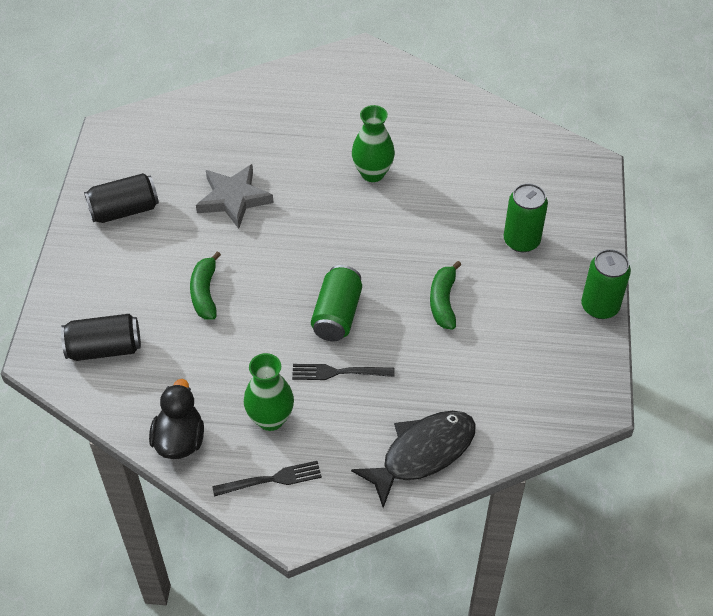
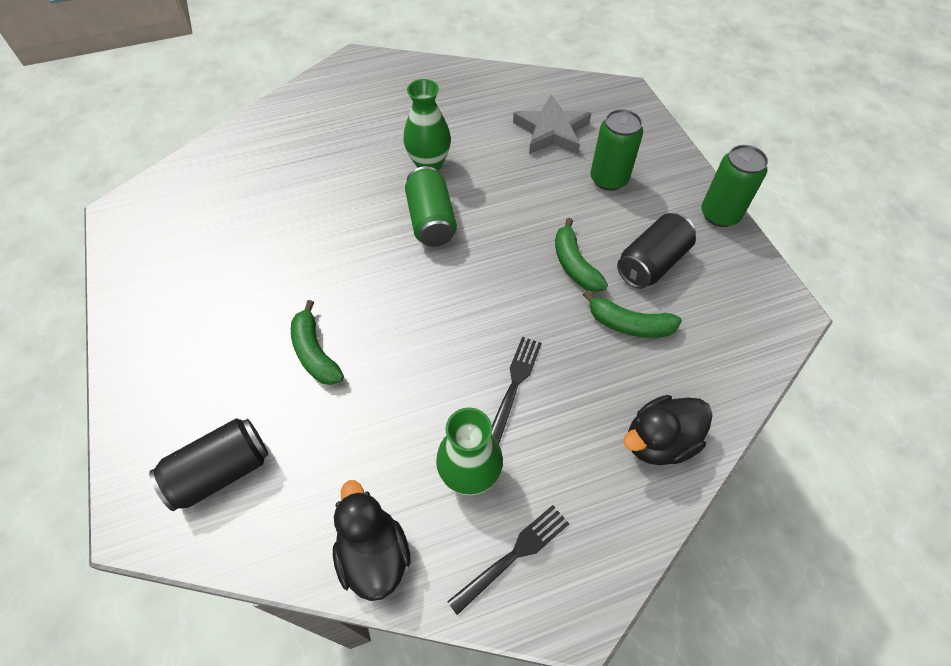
camera: 25 degrees left, 5 degrees up
(124, 210) = (175, 293): black can -> black can (651, 263)
(233, 198) = (296, 237): grey star -> grey star (551, 131)
(337, 315) = (475, 320): green can -> green can (431, 220)
(338, 372) = (514, 385): black fork -> black fork turned 135 degrees clockwise
(422, 453) = (659, 441): black fish -> black duck
(457, 364) = (629, 324): none -> green banana

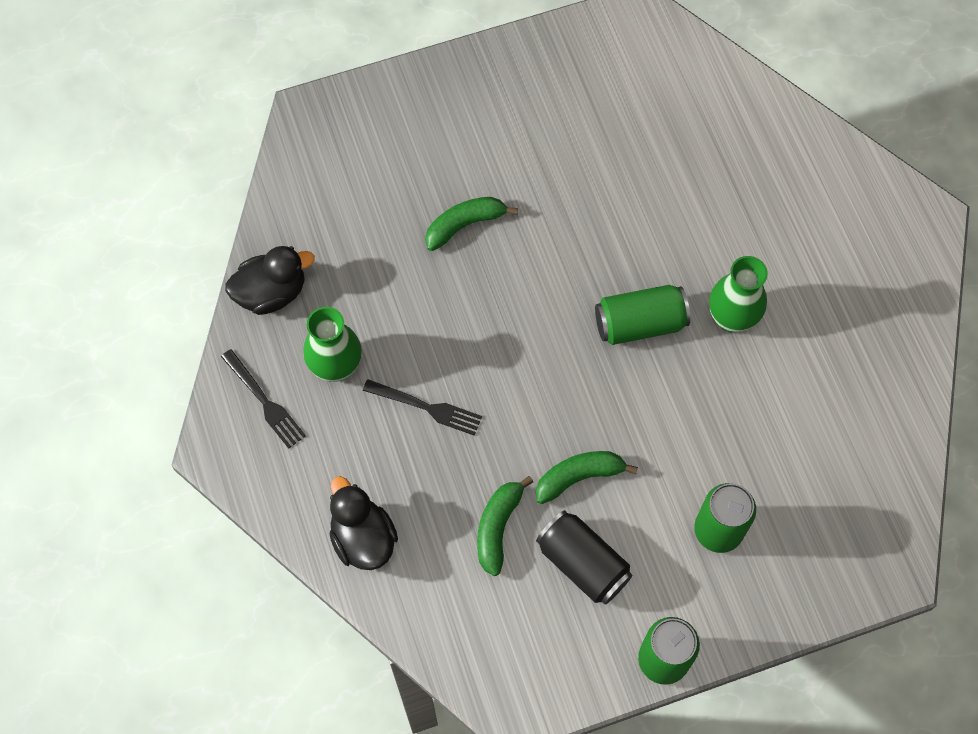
camera: 90 degrees right, 10 degrees up
(221, 471) = (347, 167): black can -> none
(551, 131) = (803, 466): grey star -> none

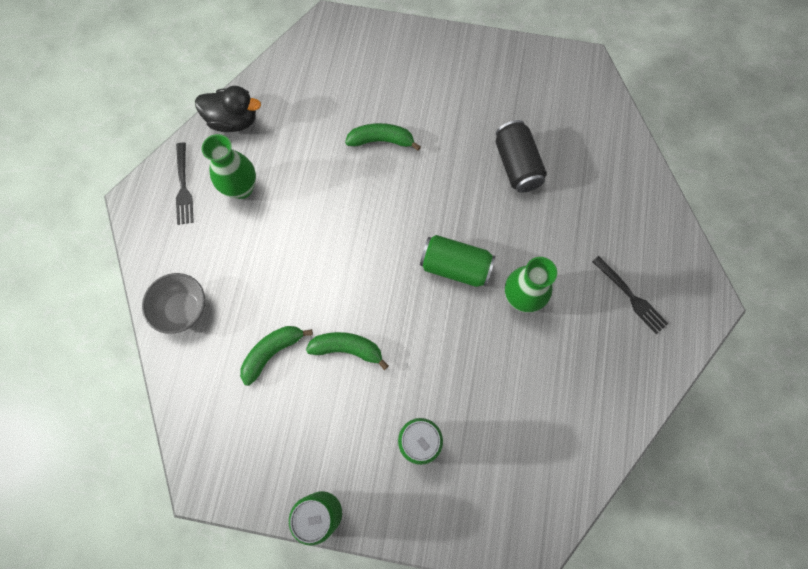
camera: 30 degrees right, 5 degrees up
(363, 538) = (183, 309): black duck -> grey bowl
(426, 407) = (279, 246): black fork -> black fork (630, 296)
(583, 564) = (311, 410): black can -> black can (517, 165)

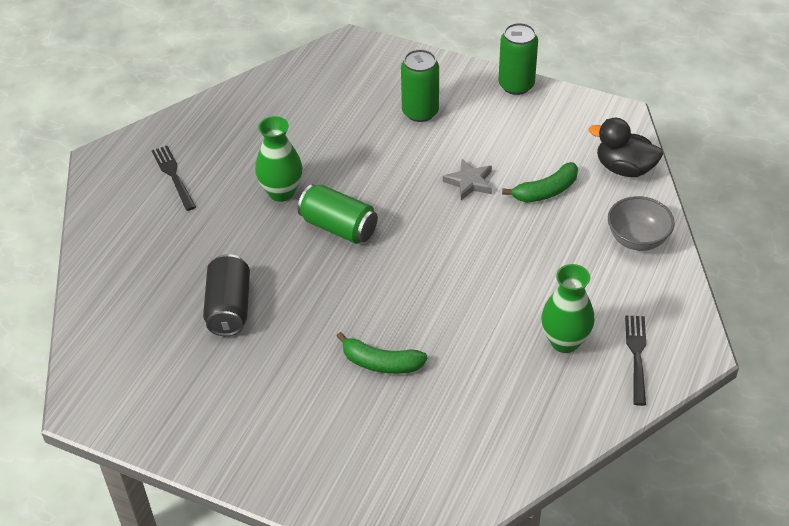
camera: 165 degrees left, 25 degrees down
(234, 121) = (568, 422): black duck -> black duck (624, 168)
(347, 349) = (469, 182): green banana -> grey star

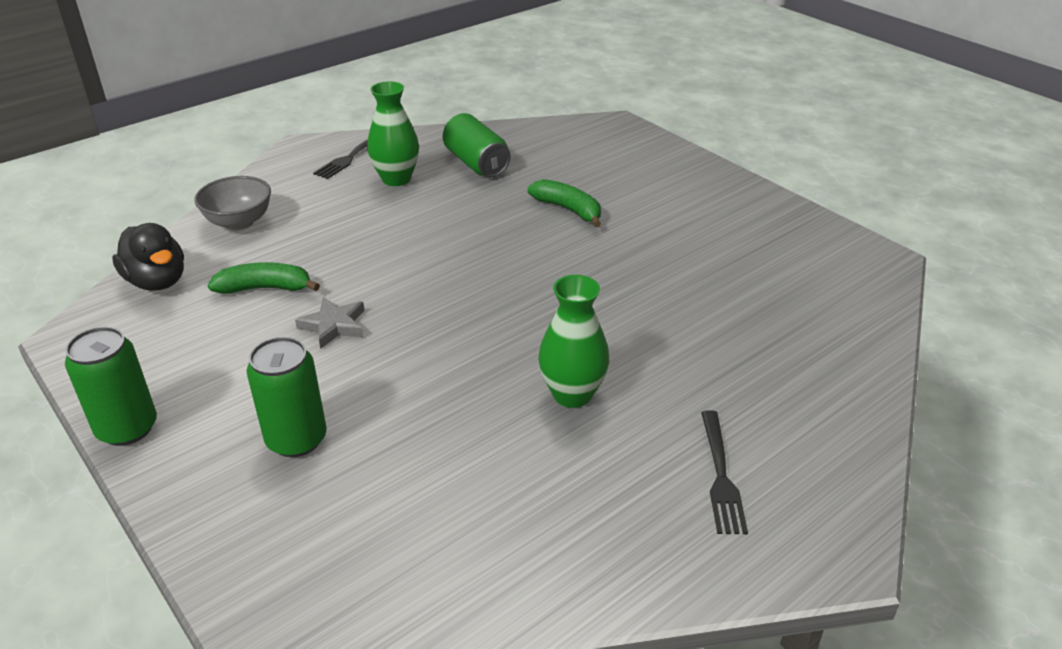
camera: 155 degrees left, 10 degrees down
(229, 308) = (698, 292): black can -> none
(339, 227) = (527, 329): green can -> green can (476, 163)

